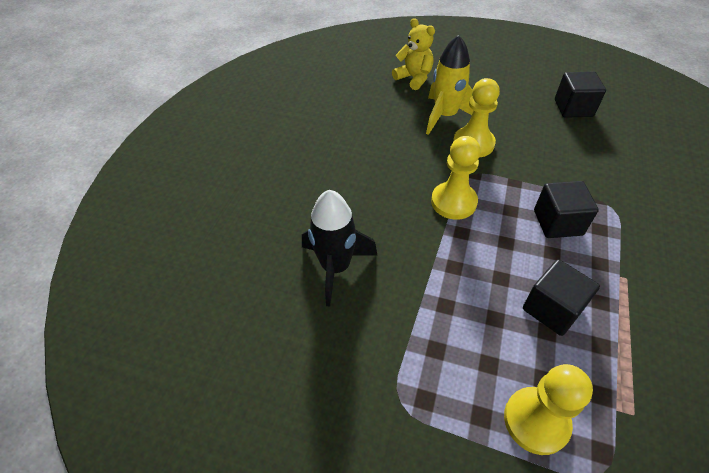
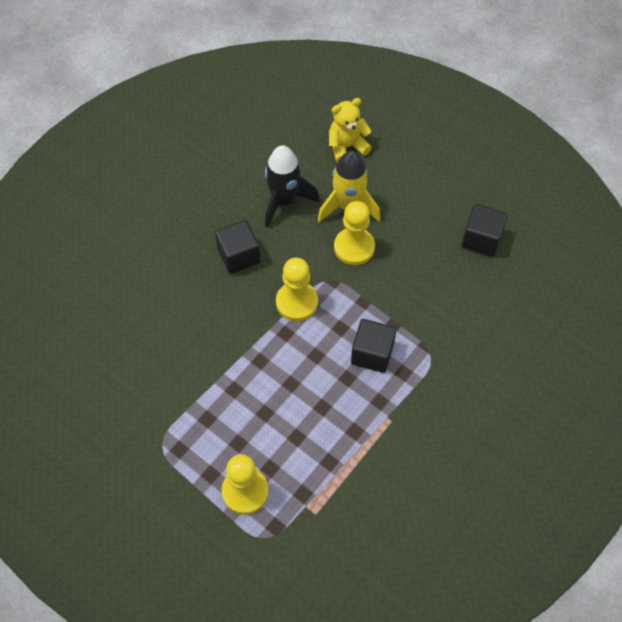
camera: 20 degrees right, 10 degrees up
(336, 267) = (168, 327): black rocket -> black rocket (284, 201)
(414, 78) = (347, 147): yellow teddy bear -> yellow teddy bear turned 90 degrees counterclockwise
(552, 309) = (313, 422): black cube -> black cube (239, 256)

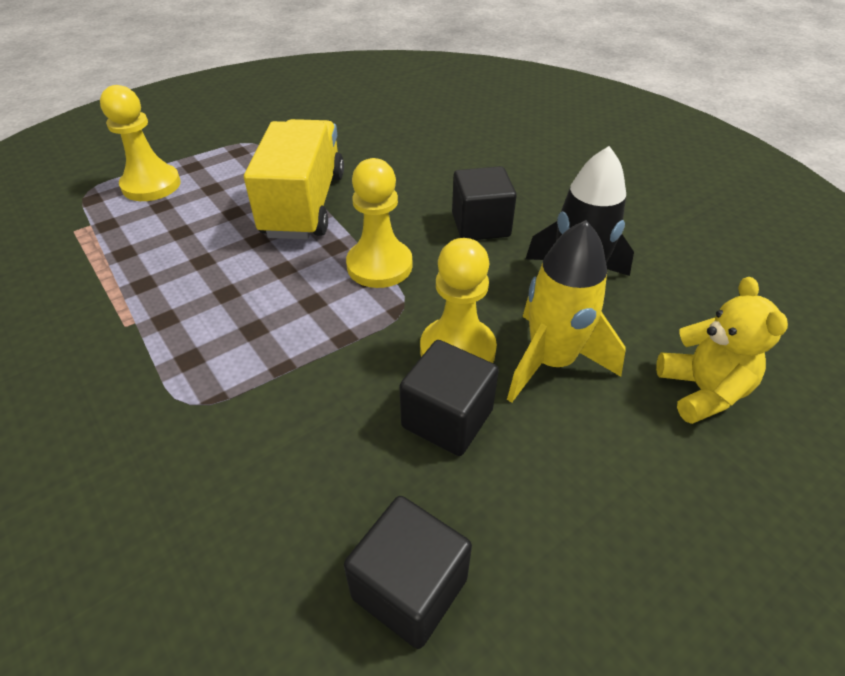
camera: 105 degrees right, 15 degrees down
(243, 369) = (304, 204): none -> yellow truck
(372, 354) = (246, 328): black cube -> black cube (447, 418)

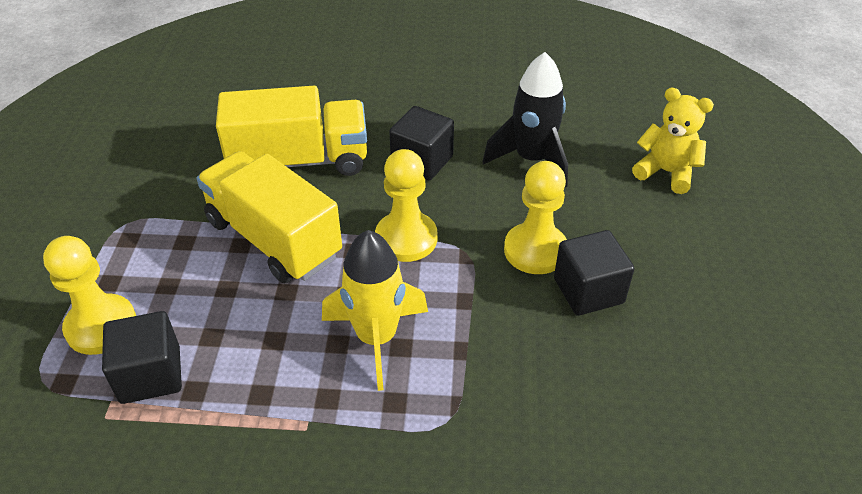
camera: 50 degrees left, 0 degrees up
(398, 171) = (299, 161): none -> yellow truck
(409, 588) = (695, 380): black cube -> black cube (150, 375)
(551, 362) = (587, 215): yellow rocket -> yellow rocket (376, 338)

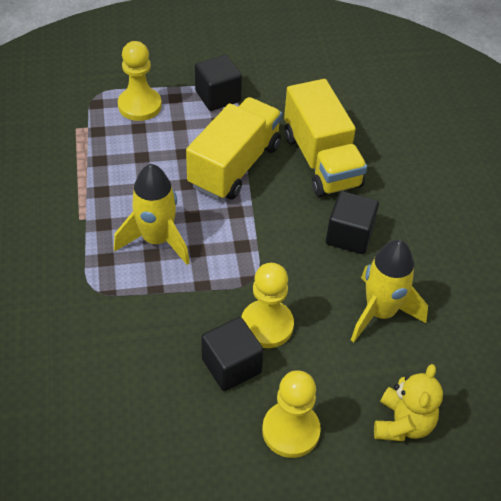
camera: 75 degrees right, 5 degrees up
(150, 375) = (108, 138): black cube -> black cube (218, 96)
(406, 238) = (256, 240): yellow pawn -> yellow pawn (291, 431)
(532, 160) = (380, 312): black rocket -> yellow rocket

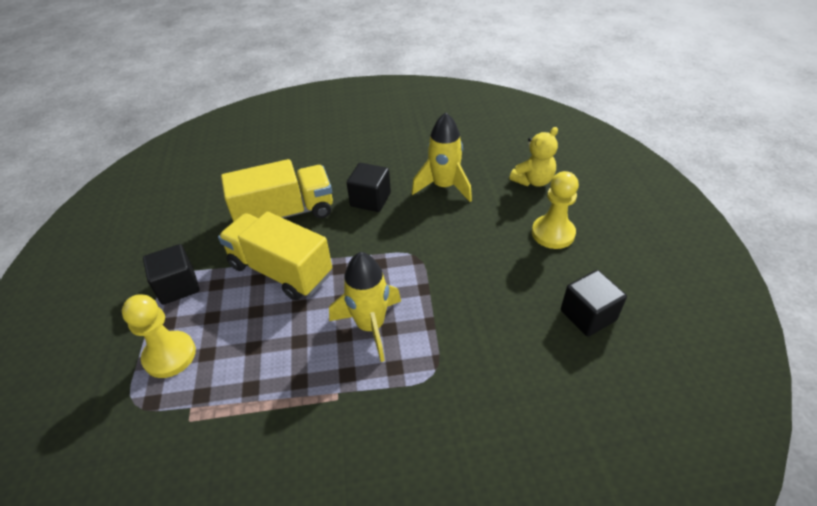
camera: 85 degrees left, 5 degrees down
(231, 366) = (504, 267): black cube -> black cube (588, 315)
(267, 325) = (462, 247): yellow pawn -> none
(402, 424) = (533, 180): yellow teddy bear -> yellow teddy bear turned 120 degrees clockwise

